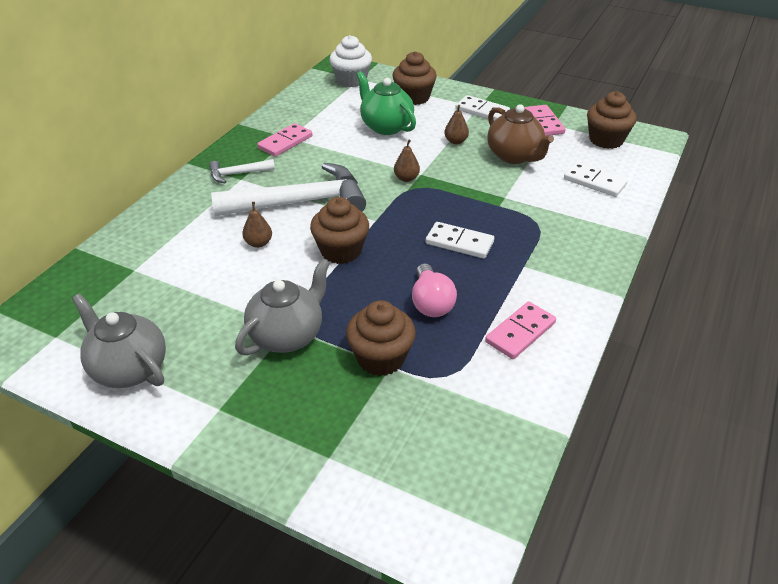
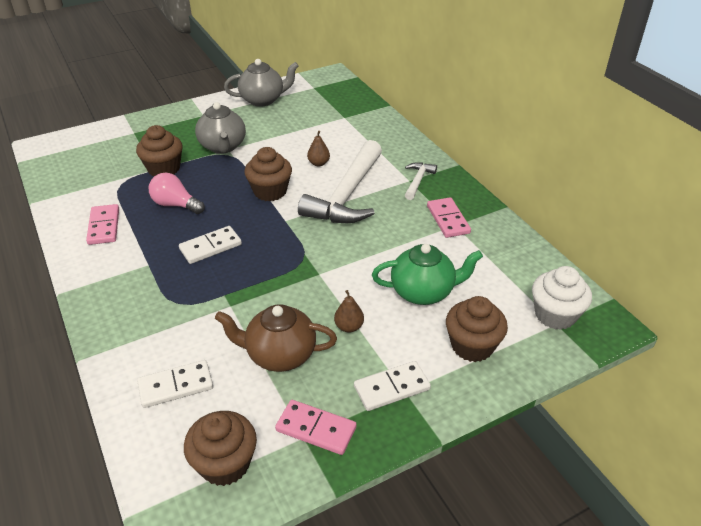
camera: 125 degrees right, 0 degrees up
(406, 178) = (321, 261): brown pear -> none

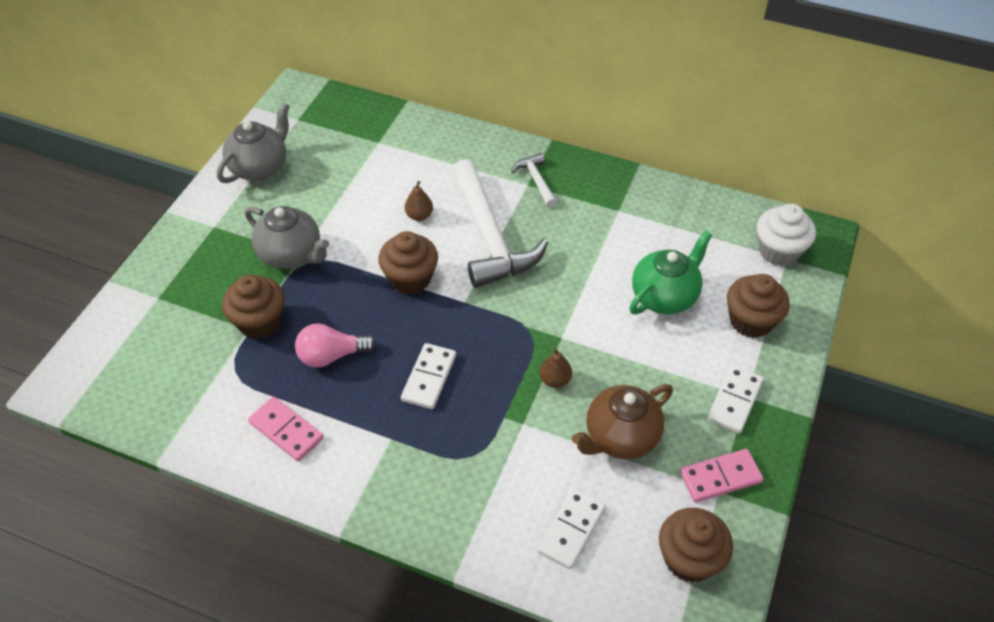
camera: 40 degrees left, 10 degrees up
(349, 327) = (644, 371): brown pear -> brown pear (555, 380)
(448, 219) = (607, 208): pink domino -> none

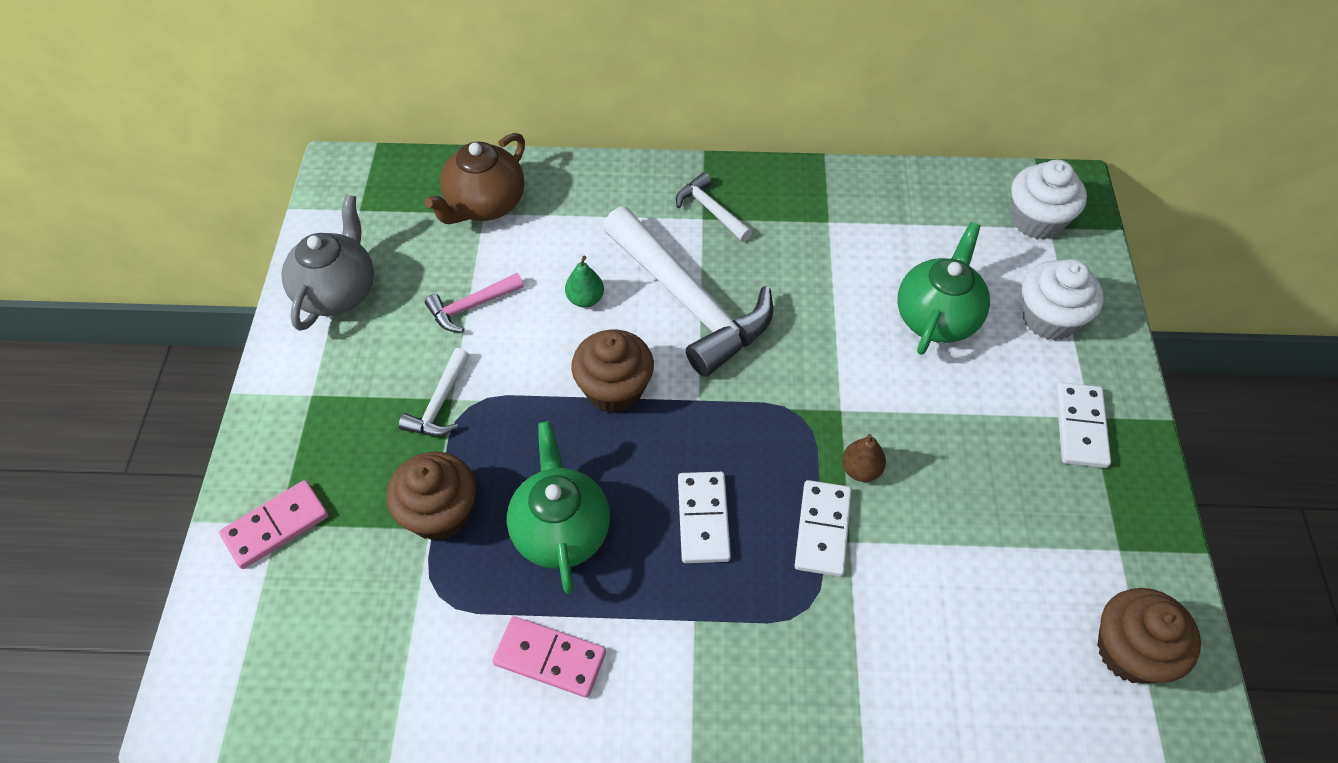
camera: 20 degrees left, 5 degrees up
(291, 255) = (440, 403): grey teapot -> white hammer
(331, 356) = (561, 530): pink light bulb -> green teapot
(341, 200) = (471, 306): none -> pink hammer
(419, 215) = (585, 299): brown pear -> green pear
(571, 530) = (977, 665): white domino -> white domino (823, 530)
(620, 437) = (974, 520): brown teapot -> brown teapot (485, 205)
(720, 477) = (1112, 531): pink domino -> pink domino (276, 526)
(751, 321) = (1049, 318): brown cupcake -> white cupcake

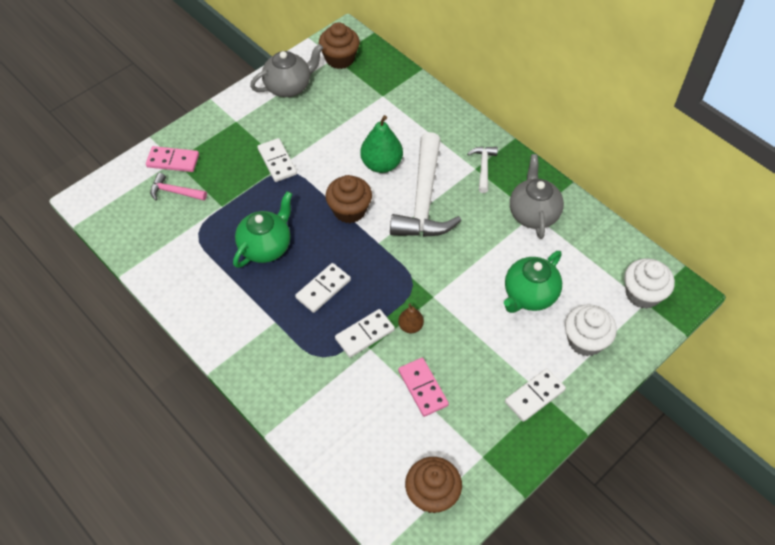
camera: 45 degrees right, 0 degrees up
(440, 403) = (277, 161): white hammer -> white domino
(440, 513) = (231, 203): brown cupcake -> brown cupcake (340, 59)
(471, 306) = (332, 132): pink hammer -> pink hammer (175, 192)
(485, 205) = (387, 92): brown teapot -> none
(550, 658) = (210, 288): pink domino -> pink domino (422, 388)
(585, 299) = (381, 164): green pear -> green pear, size x1.87
(828, 221) = (533, 213): none -> grey teapot
(937, 317) = (529, 295): green teapot -> green teapot turned 150 degrees clockwise

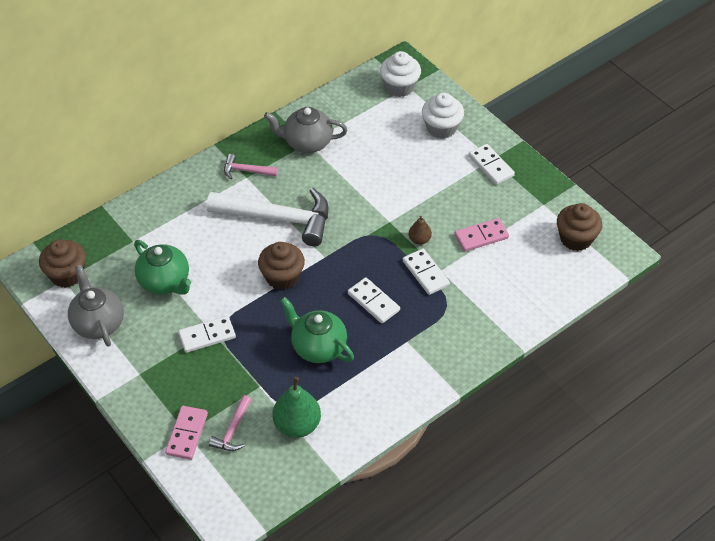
camera: 85 degrees left, 5 degrees down
(381, 164) = (228, 248): green pear -> green pear (297, 425)
(483, 167) = (246, 171): white hammer -> pink hammer
(529, 295) = (394, 156): green teapot -> green teapot (165, 282)

